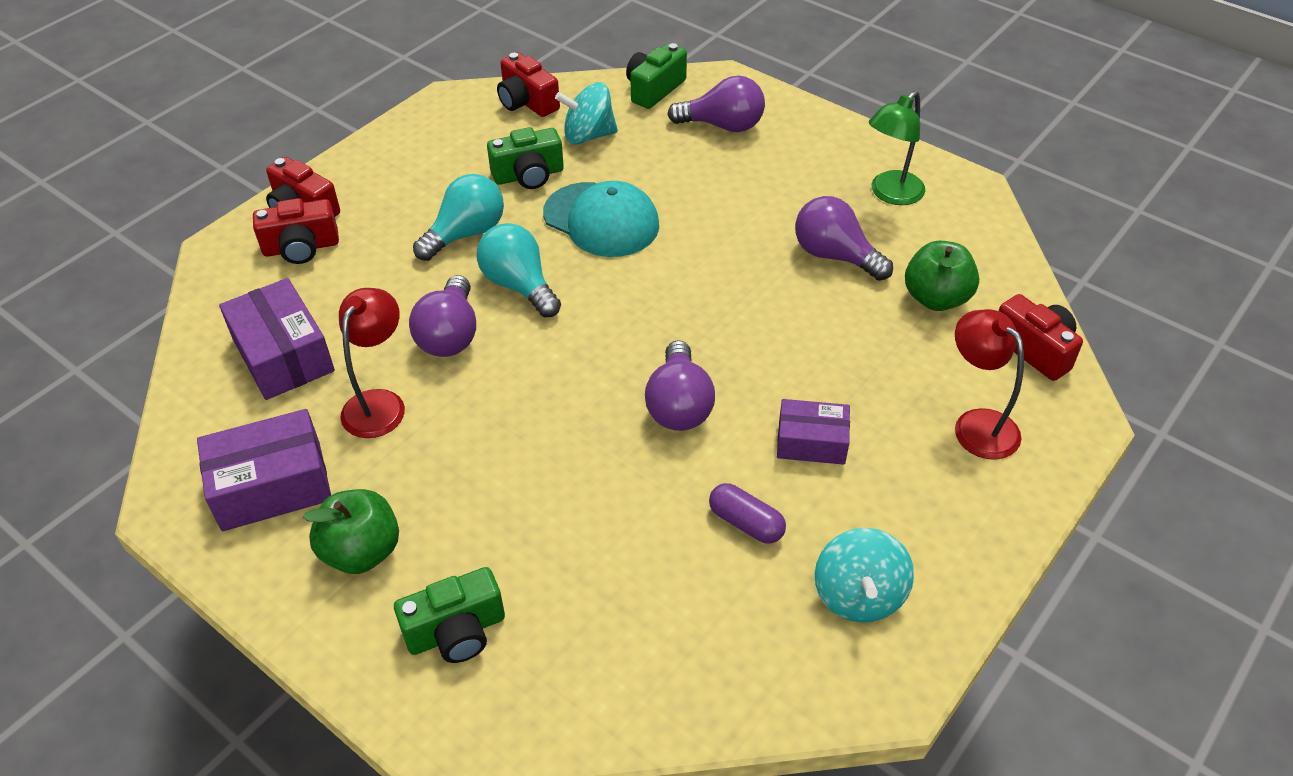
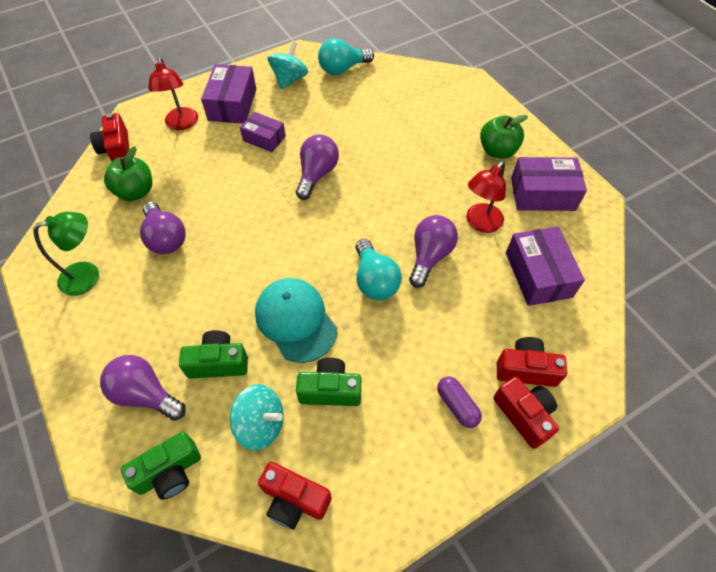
camera: 160 degrees left, 10 degrees up
(456, 631) = (459, 110): green camera -> green camera (218, 362)
(466, 234) = (398, 341): turquoise light bulb -> turquoise light bulb (342, 69)
(527, 102) = (294, 500): red camera -> red camera turned 135 degrees clockwise
(746, 523) = (317, 115): purple capsule -> purple capsule (457, 405)
(924, 494) = (232, 104): none -> purple box

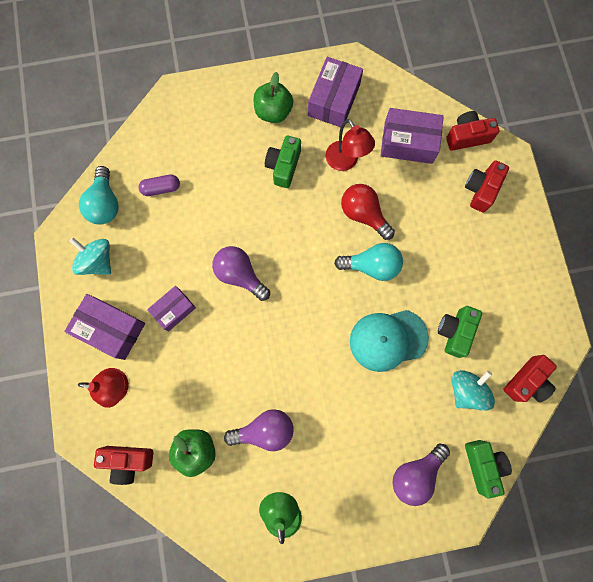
camera: 70 degrees left, 20 degrees up
(218, 362) = (406, 410): green camera -> green camera (283, 166)
(429, 256) = (363, 214): purple light bulb -> red light bulb
(457, 405) = (493, 248): purple capsule -> purple capsule (161, 188)
(524, 415) = (513, 207): red camera -> red camera (467, 137)

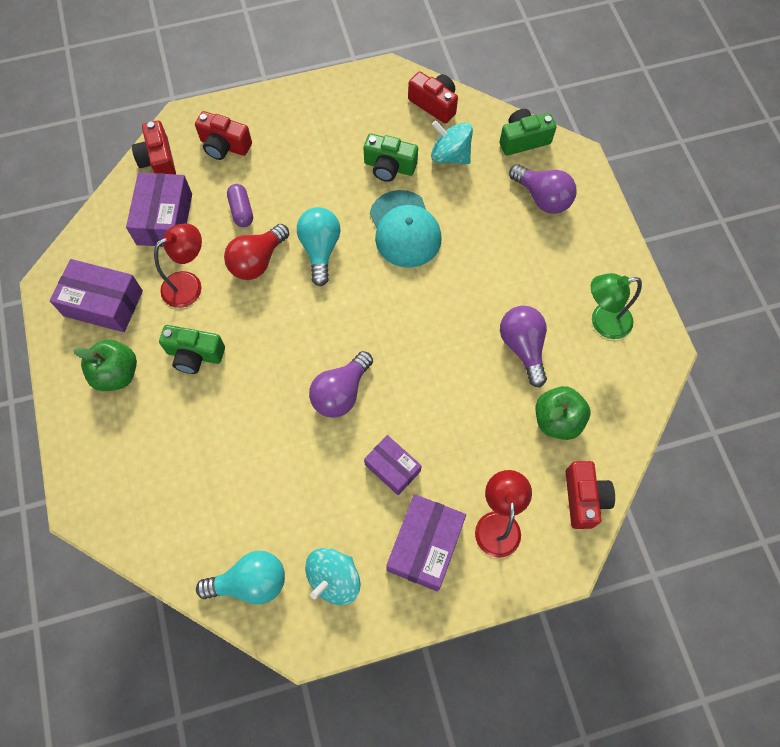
camera: 95 degrees left, 10 degrees down
(161, 188) = (226, 507): purple capsule -> purple capsule (241, 211)

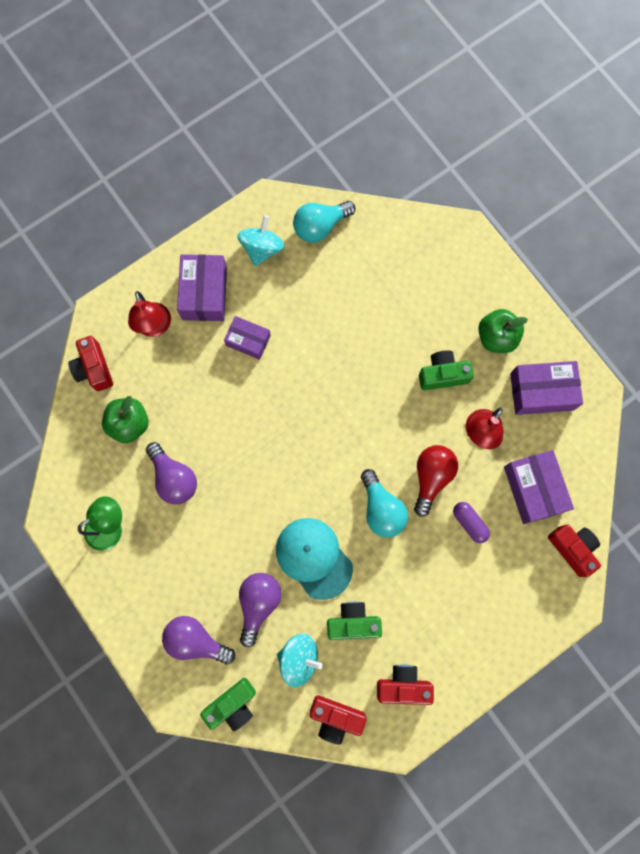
camera: 160 degrees right, 10 degrees up
(224, 146) = (519, 588): red camera -> red camera (403, 685)
(341, 393) = (311, 385): purple light bulb -> purple light bulb (258, 603)

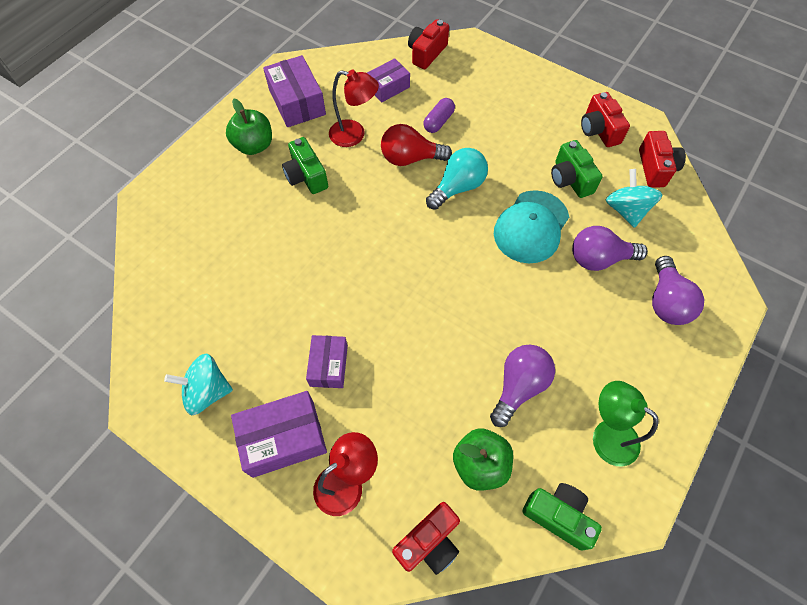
camera: 110 degrees left, 15 degrees down
(232, 705) = (700, 249): green camera -> green camera (558, 515)
(320, 226) = (164, 336): turquoise light bulb -> none
(534, 489) = (388, 87): purple box -> purple box, size x0.64

